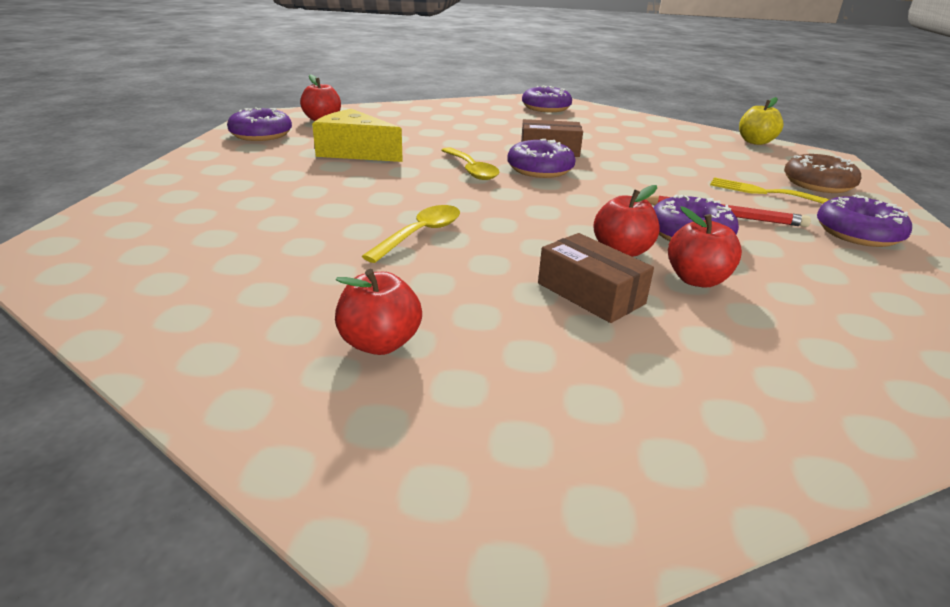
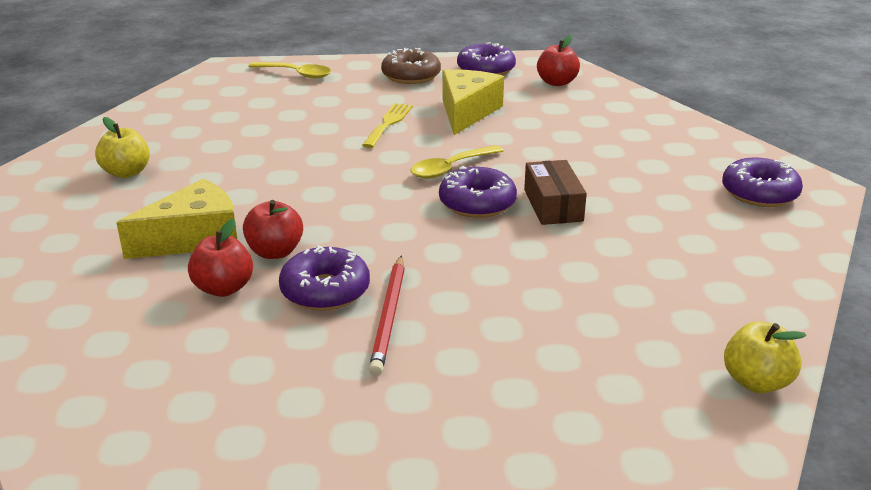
camera: 80 degrees right, 0 degrees up
(380, 343) = (126, 172): red apple -> yellow apple
(420, 234) = (285, 164): yellow spoon -> yellow spoon (296, 74)
(590, 293) = (194, 238): brown box -> yellow cheese
(763, 192) = (489, 357): yellow fork -> yellow fork (388, 123)
(818, 184) = (557, 417): brown donut -> brown donut (411, 76)
(858, 233) = (368, 417): purple donut -> none

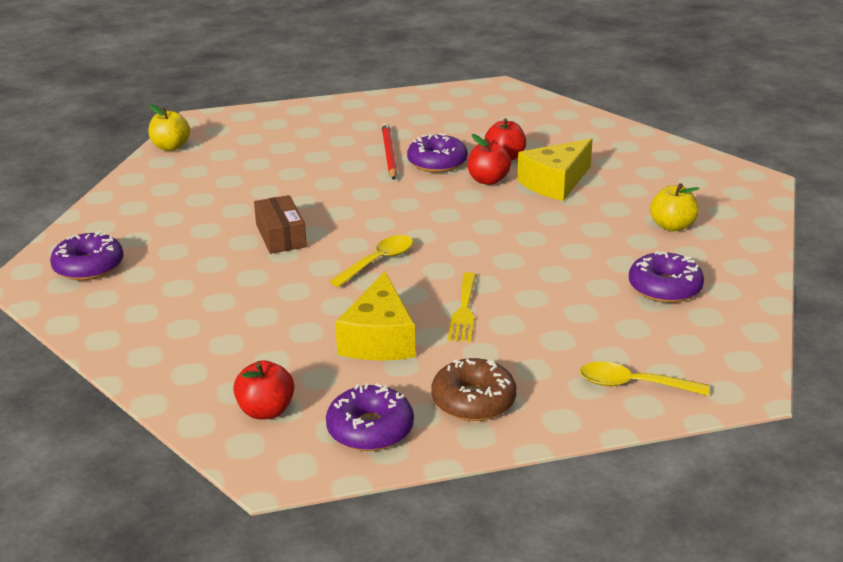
camera: 170 degrees right, 0 degrees up
(477, 203) = (346, 231): purple donut -> purple donut (664, 288)

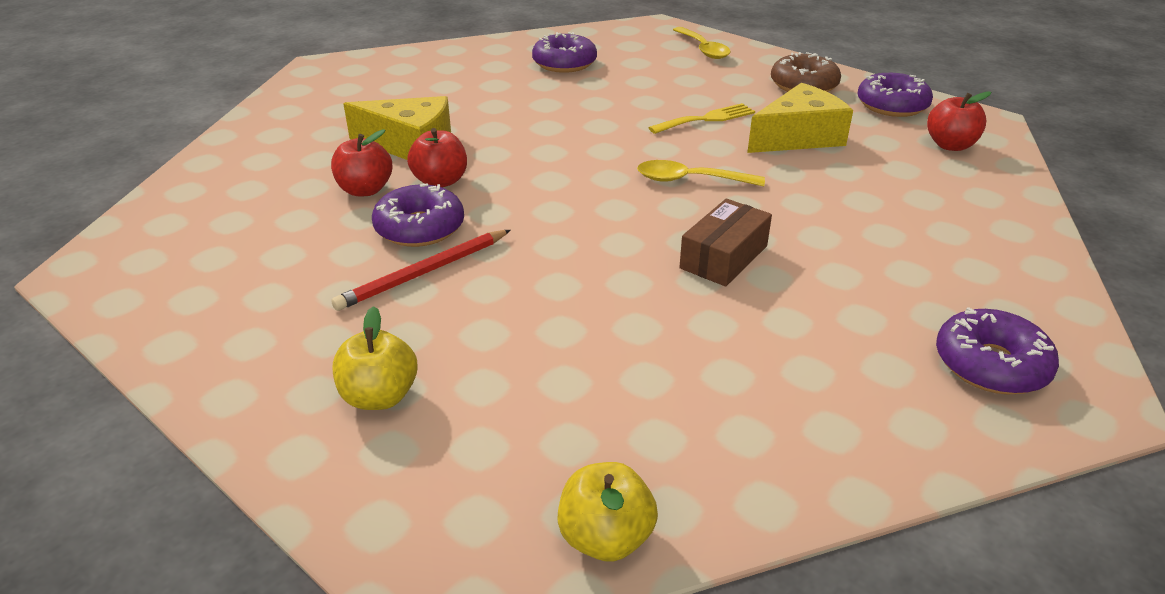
camera: 125 degrees left, 5 degrees up
(672, 226) = (453, 79): yellow apple -> yellow apple (379, 396)

